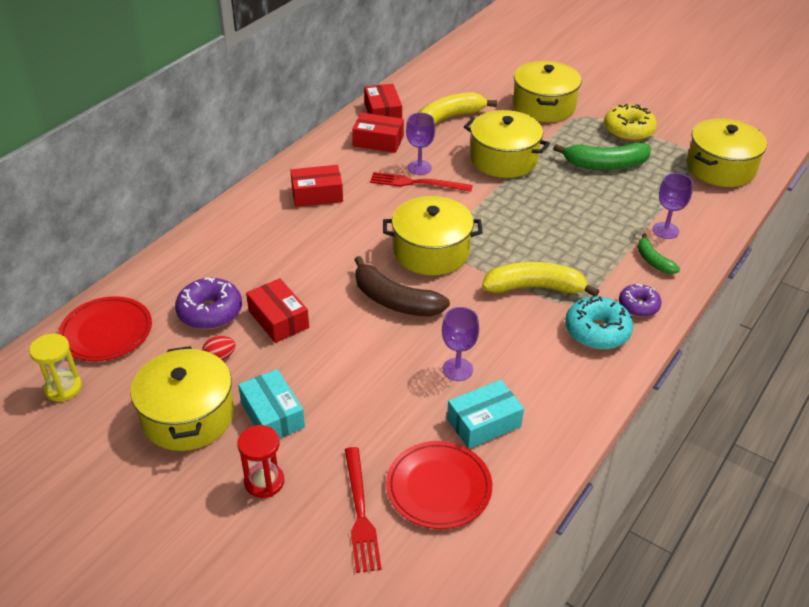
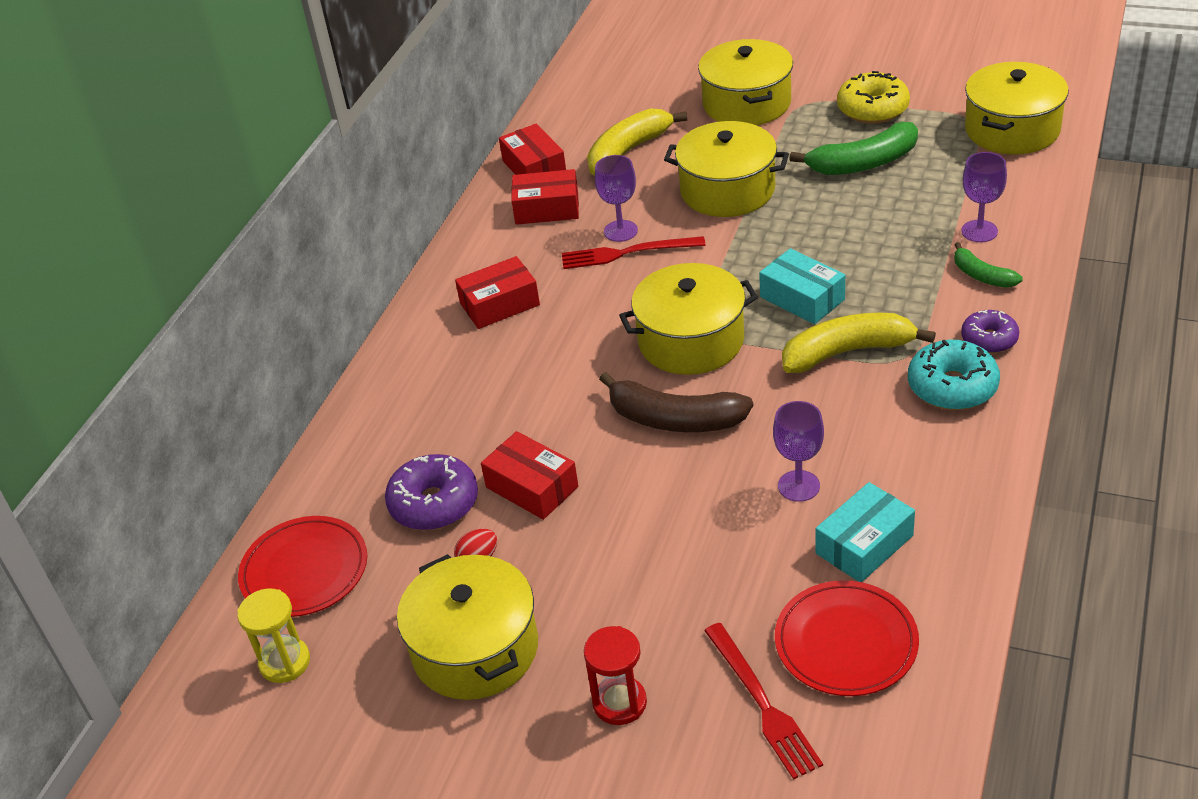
camera: 10 degrees left, 0 degrees up
(272, 415) = (587, 614): turquoise box -> turquoise box (802, 298)

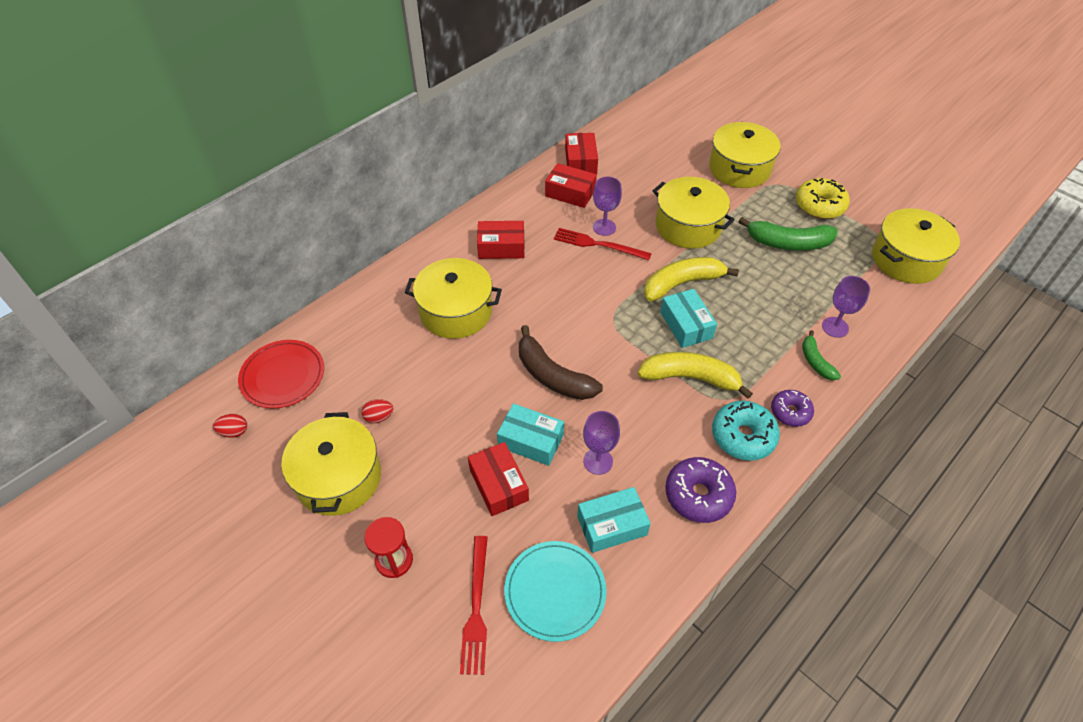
camera: 20 degrees right, 10 degrees up
(285, 662) = (234, 432): yellow hourglass -> red egg
(434, 503) = (379, 366): purple donut -> purple donut (698, 495)
(532, 487) = (440, 382): red box -> red box (498, 485)
(628, 152) = (643, 173): yellow banana -> yellow banana (682, 283)
(691, 340) = (597, 324): yellow pot -> yellow pot (456, 311)
(699, 500) = (531, 441): none -> turquoise box
(846, 642) = (555, 591): red plate -> turquoise plate

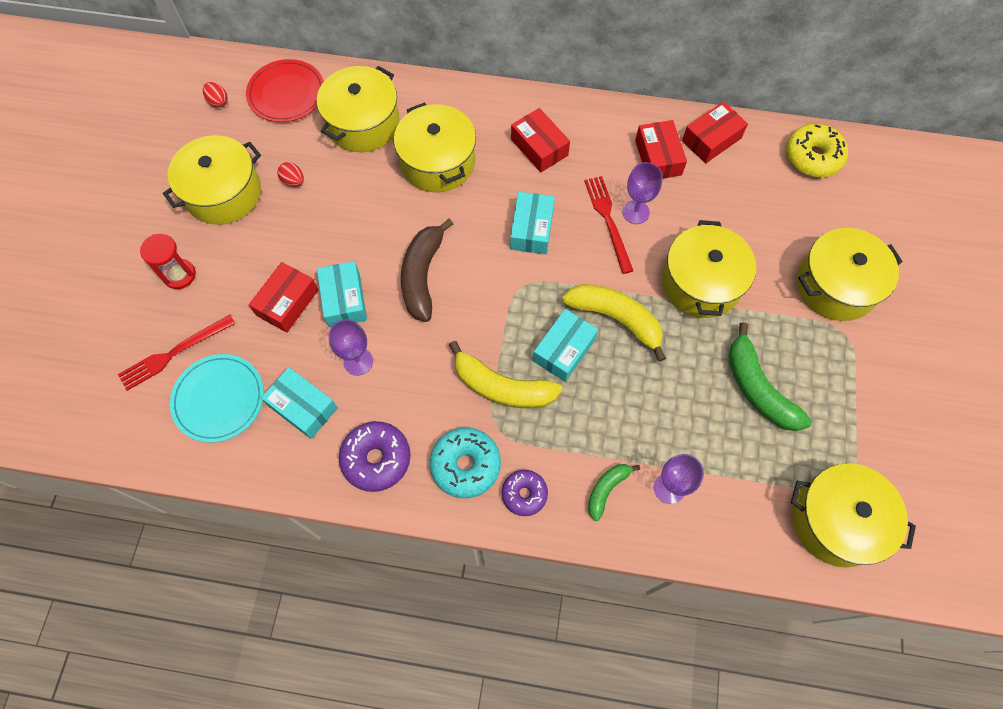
camera: 55 degrees right, 15 degrees up
(370, 339) = (363, 123): none -> yellow pot
(568, 289) = (531, 229): none -> turquoise box
(690, 378) = (502, 387): yellow banana -> yellow banana turned 135 degrees clockwise
(819, 206) = (847, 393): yellow donut -> yellow donut (812, 157)

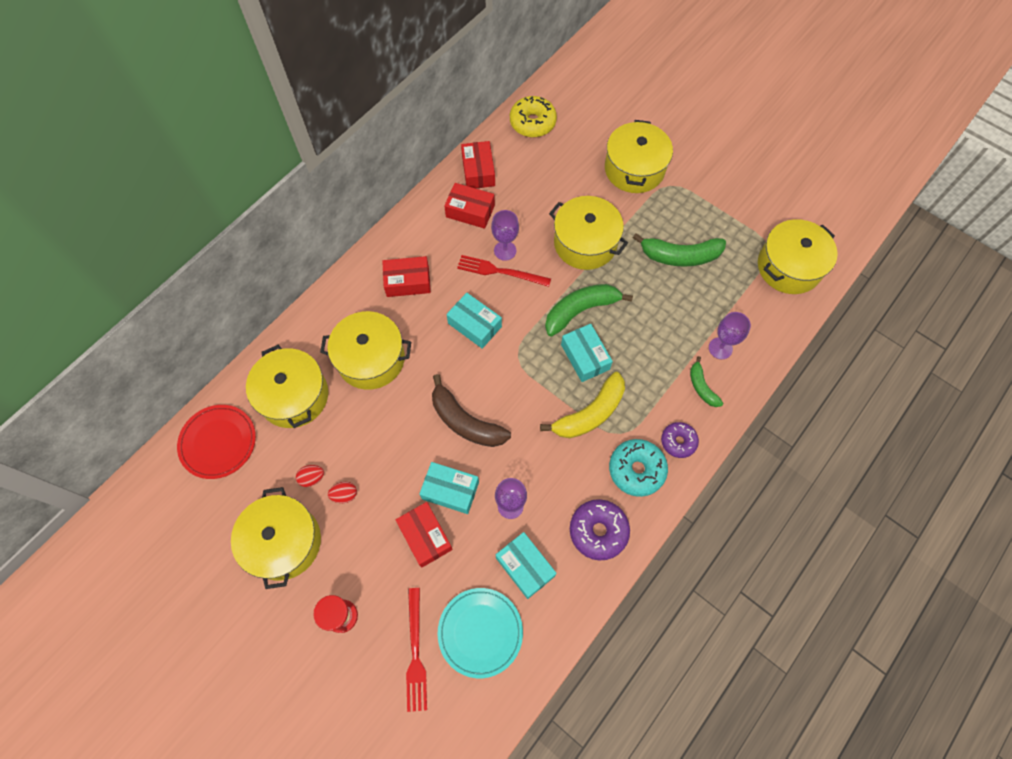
camera: 60 degrees left, 0 degrees up
(218, 101) = (183, 504): red egg -> red egg (345, 495)
(303, 407) = (525, 567): turquoise box -> turquoise box turned 75 degrees clockwise
(616, 319) = (580, 310): yellow banana -> green banana

